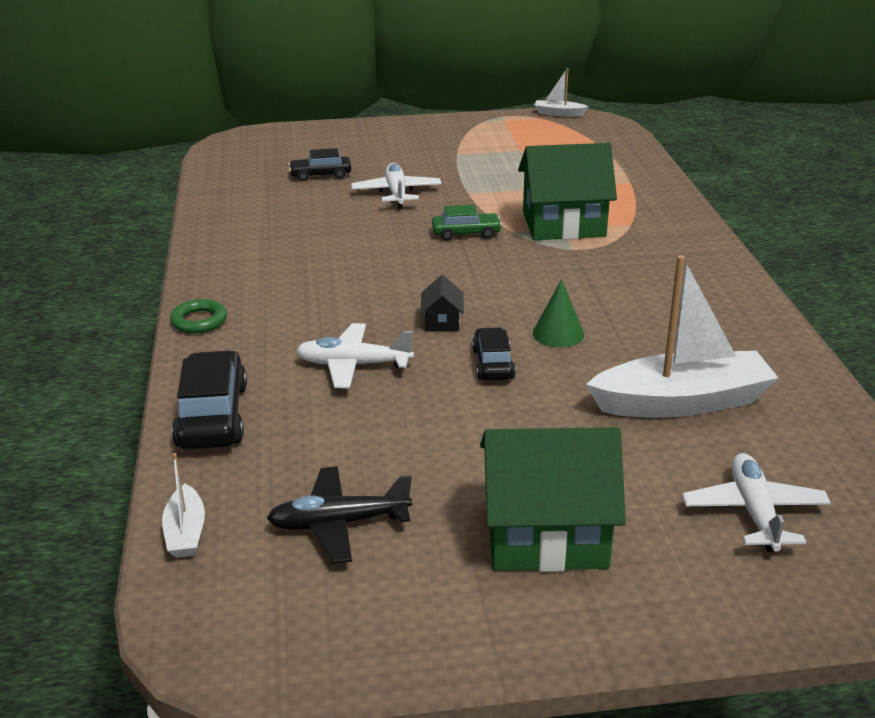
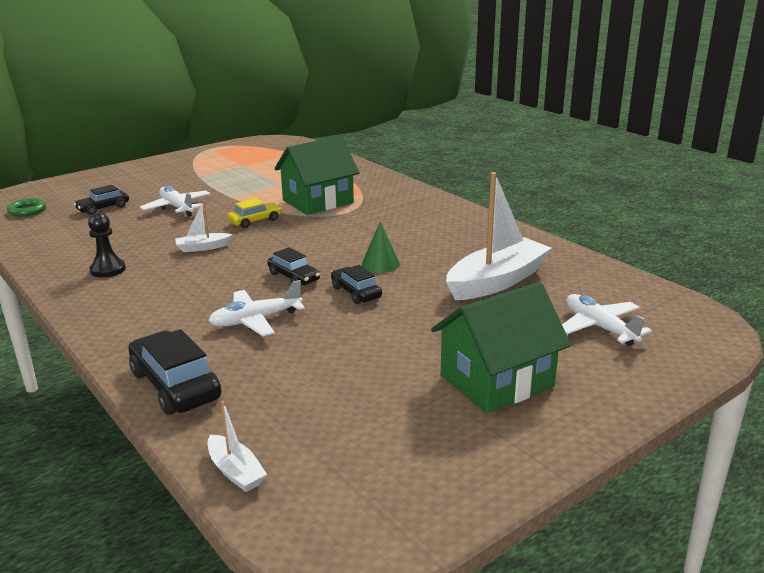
camera: 30 degrees left, 5 degrees down
(199, 321) = (96, 325): green ring -> green ring (27, 210)
(262, 256) = (108, 270): none -> black pawn
(339, 524) = (351, 423): black plane -> none
(442, 322) = (294, 277): black house -> black car
(466, 233) = (255, 221): green car -> yellow car
(559, 114) = (248, 140): white boat -> white boat (203, 247)

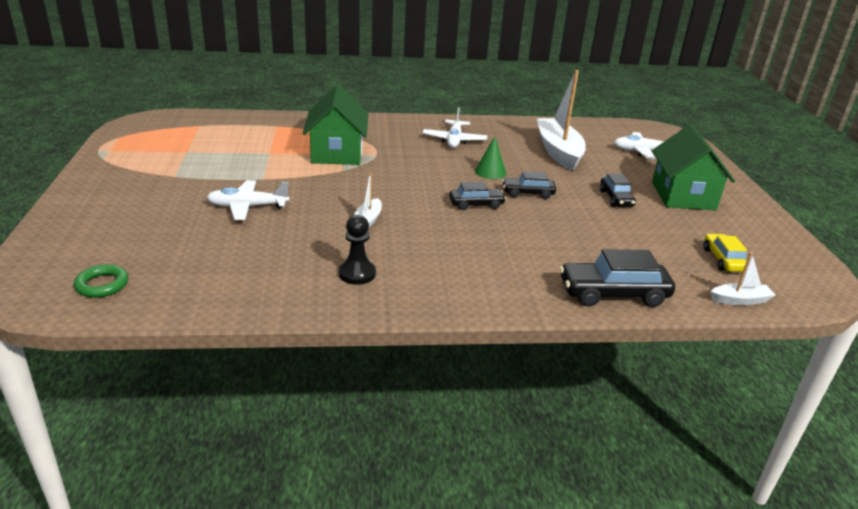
camera: 60 degrees left, 5 degrees up
(103, 208) = (180, 241): black car -> black car (616, 198)
(255, 221) = (340, 185): yellow car -> yellow car (723, 259)
(256, 320) = (536, 238): white plane -> white plane (454, 140)

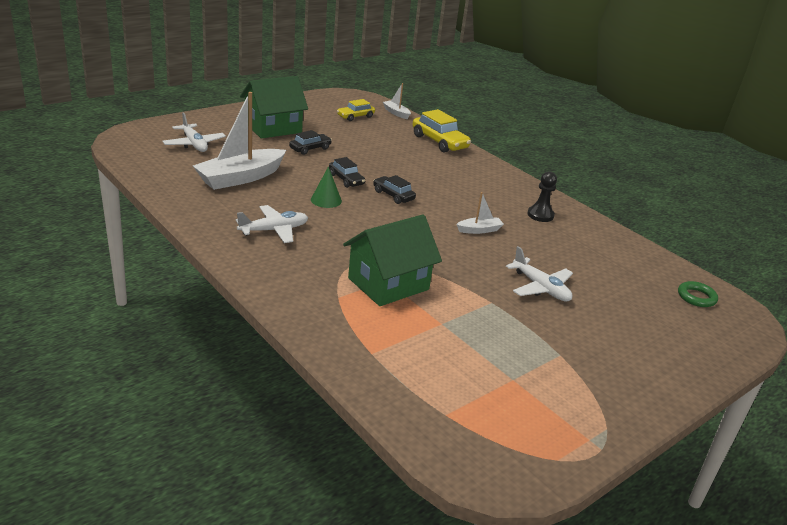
camera: 125 degrees left, 0 degrees up
(613, 294) = (439, 142): black car -> yellow car

